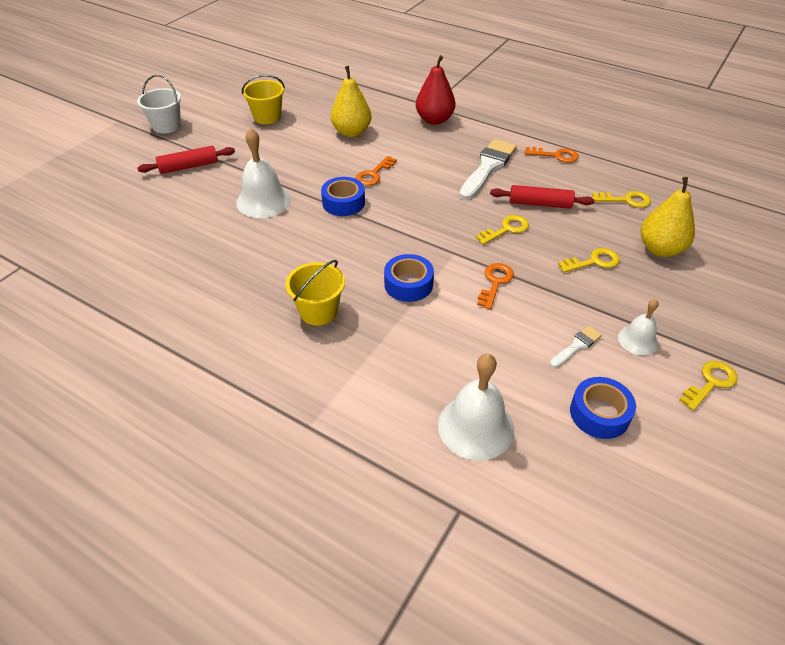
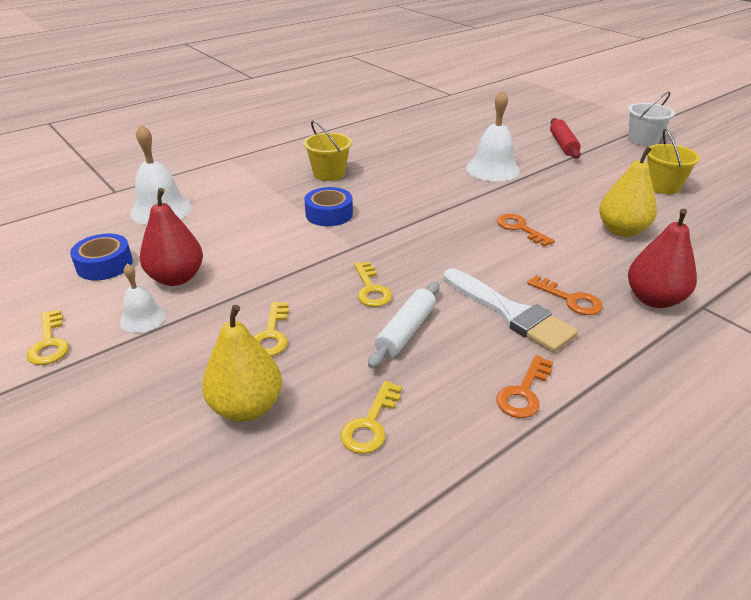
camera: 110 degrees right, 10 degrees down
(343, 203) = (472, 204): blue tape -> none
(495, 282) = (294, 258): orange key -> orange key (570, 299)
(540, 204) = (406, 331): red rolling pin -> white rolling pin
(576, 346) = (176, 278): white brush -> red pear

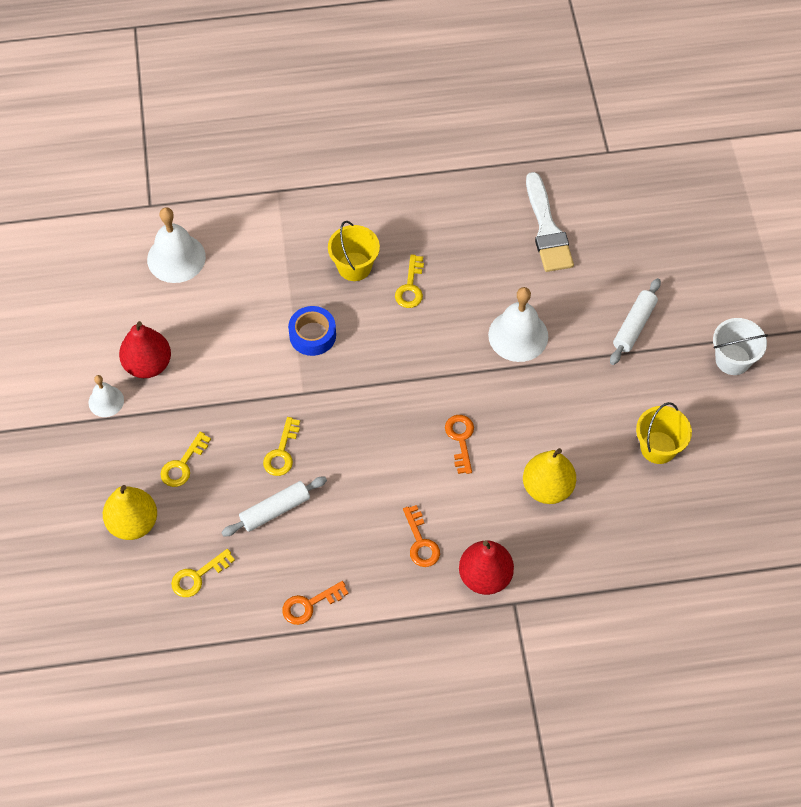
camera: 30 degrees right, 25 degrees up
(49, 343) = (37, 396): yellow key -> yellow key (410, 287)
(104, 265) = (103, 320): blue tape -> none
(510, 313) = (363, 531): white brush -> white brush (547, 229)
(563, 144) = (634, 326): red rolling pin -> white rolling pin

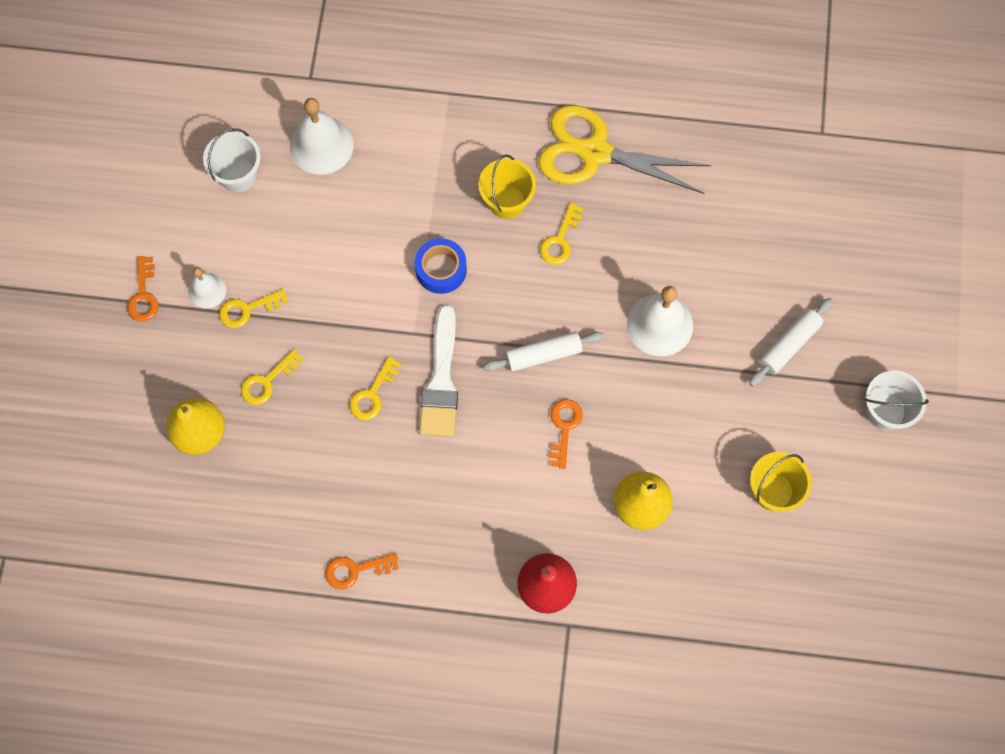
camera: 15 degrees right, 10 degrees up
(108, 299) = (238, 175): none -> white bucket
(148, 364) = (260, 260): red pear -> none
(198, 576) = (250, 509): yellow key -> yellow key (247, 309)
(275, 510) = (348, 457): white rolling pin -> white rolling pin (543, 355)
(419, 210) = (594, 152): none -> yellow scissors
(421, 542) = (490, 532): orange key -> orange key (143, 295)
(547, 229) = (727, 208): white brush -> white brush (441, 380)

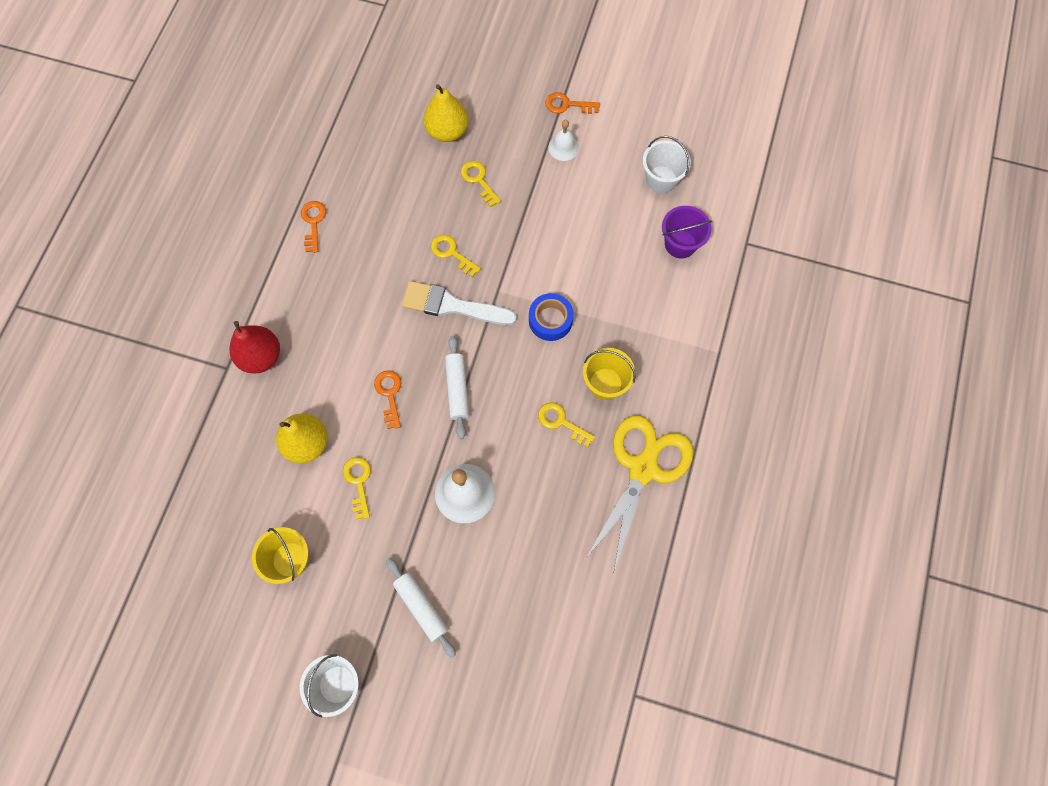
camera: 100 degrees right, 0 degrees up
(247, 309) = (542, 173): yellow key -> yellow key (358, 482)
(321, 145) = (680, 244): white bell -> purple bucket
(564, 428) = (389, 394): orange key -> orange key turned 120 degrees counterclockwise

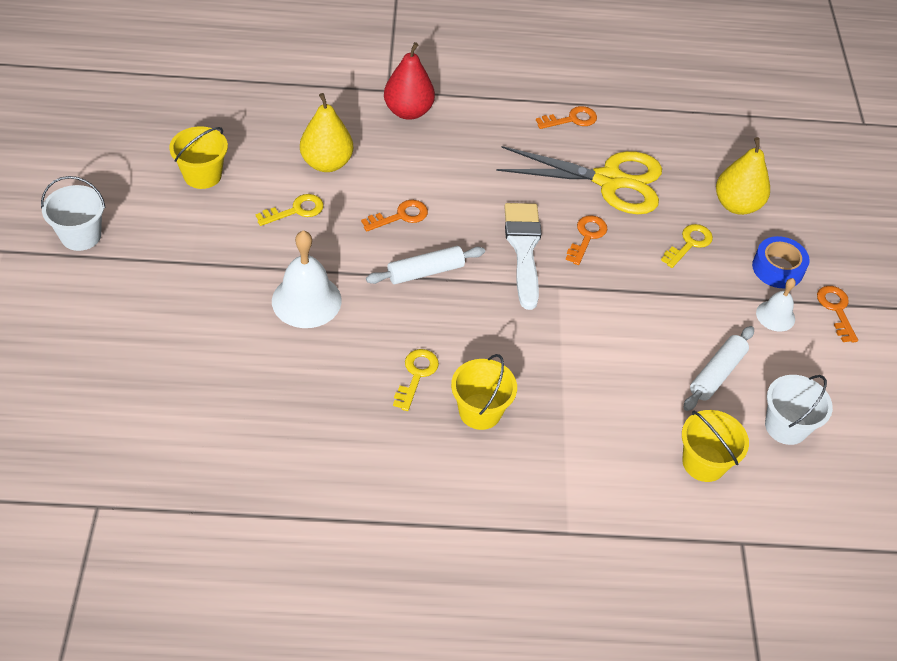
camera: 70 degrees right, 20 degrees down
(421, 607) = (171, 287): white rolling pin -> white rolling pin (717, 374)
(451, 253) = (587, 237): yellow key -> orange key
(550, 320) = (541, 342): blue tape -> blue tape (777, 268)
(643, 468) = (382, 469): yellow scissors -> yellow scissors (609, 180)
(680, 244) = (704, 463): purple bucket -> yellow bucket

